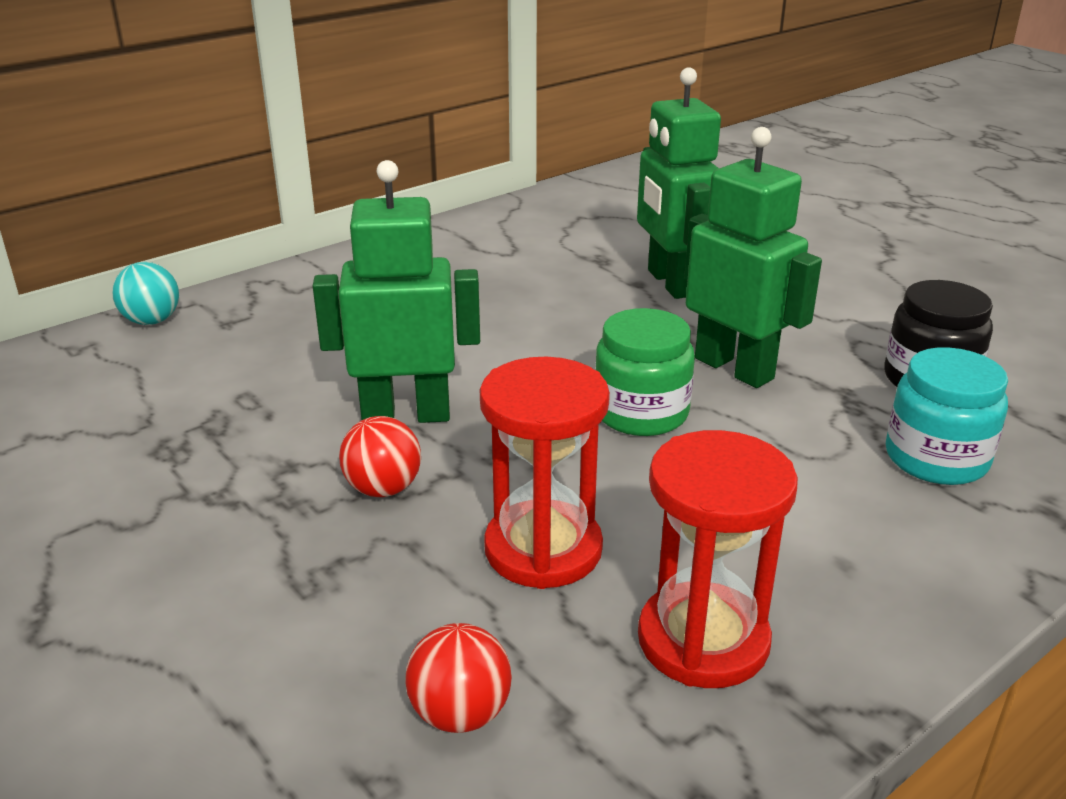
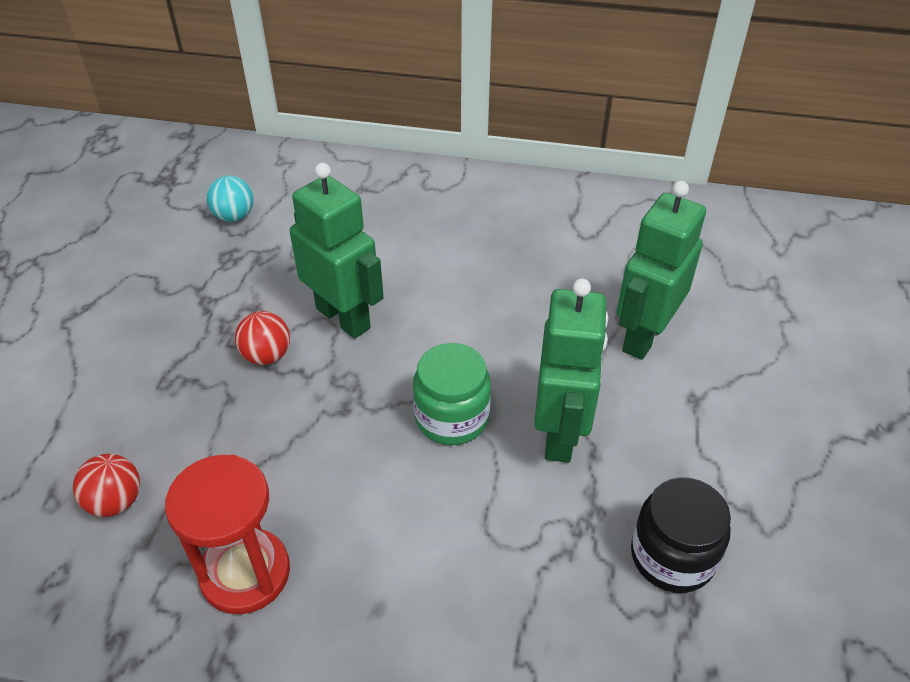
camera: 50 degrees right, 15 degrees up
(152, 321) = (334, 163): turquoise ball -> turquoise ball (234, 216)
(543, 549) = (269, 455): red hourglass -> none
(936, 458) = (557, 608): turquoise jar -> none

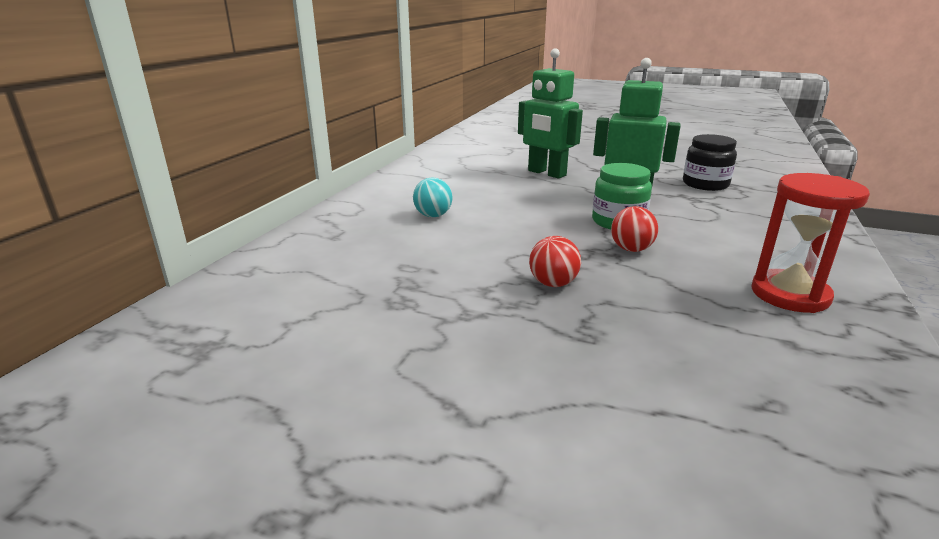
camera: 80 degrees left, 20 degrees down
(116, 501) = (752, 360): red ball -> red ball (631, 249)
(234, 216) = (328, 299): turquoise ball -> turquoise ball (433, 215)
(344, 318) = (510, 251): green robot -> none

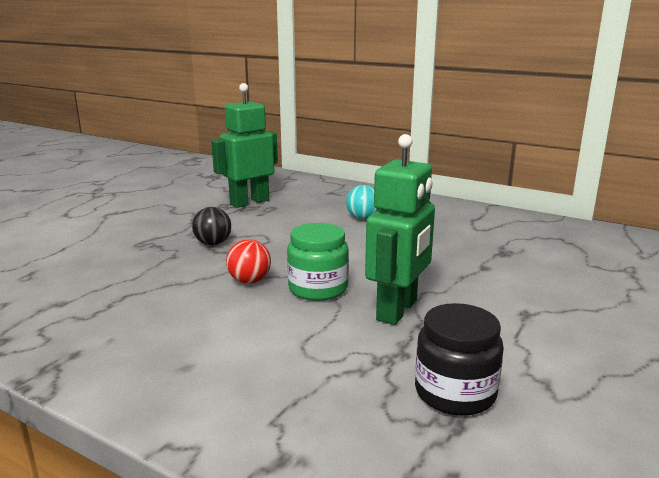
camera: 100 degrees right, 5 degrees down
(546, 173) = (498, 277): green robot -> green robot (249, 202)
(553, 283) = (213, 243): red ball -> black ball
(789, 294) = (110, 329): red hourglass -> none

